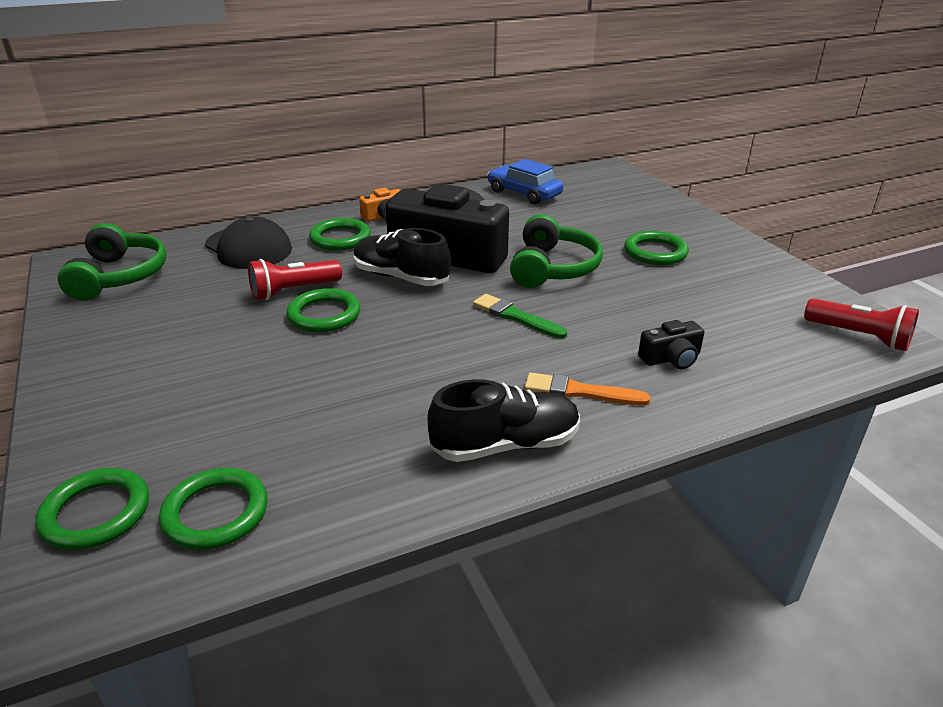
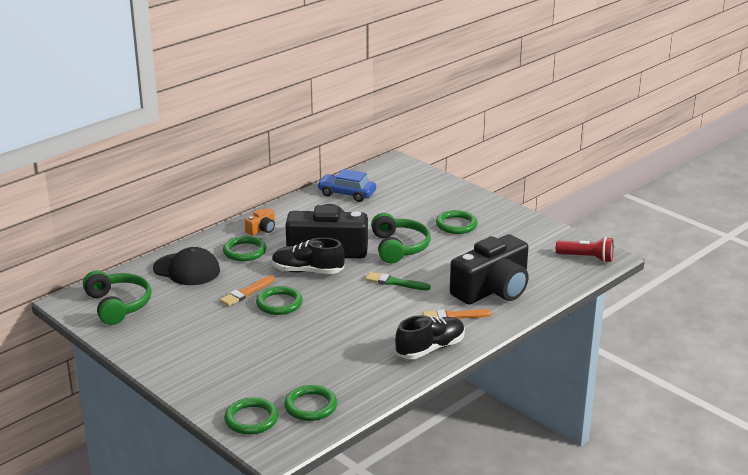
camera: 20 degrees left, 5 degrees down
(293, 291) = (246, 292): red flashlight -> orange brush
(671, 358) = (493, 289): black camera -> black camera, size x2.37

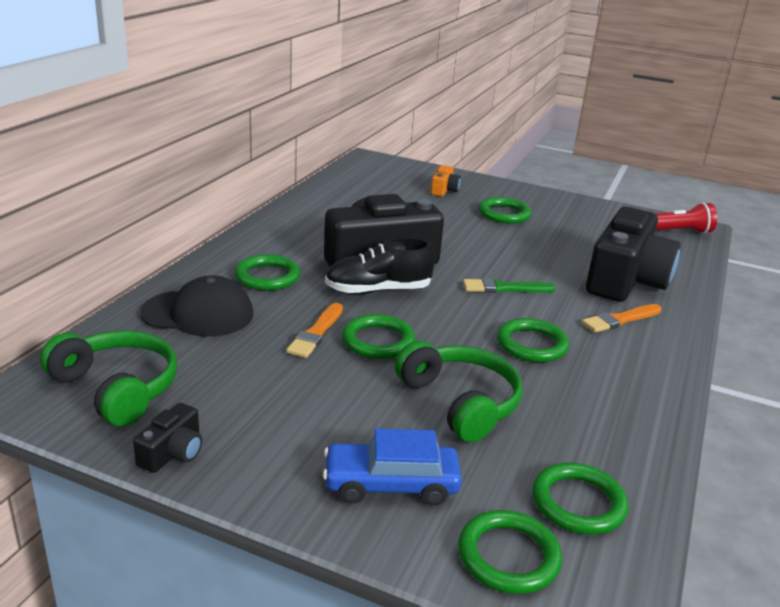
camera: 25 degrees left, 0 degrees up
(126, 342) = (173, 452): none -> black camera
(262, 229) = (269, 246): orange camera -> orange camera (444, 190)
(347, 194) = (343, 195): blue car -> blue car (391, 484)
(374, 322) = (531, 344): none -> green ring
(399, 247) = (465, 246): green headphones -> green headphones (460, 402)
(430, 349) = (642, 369): black shoe -> none

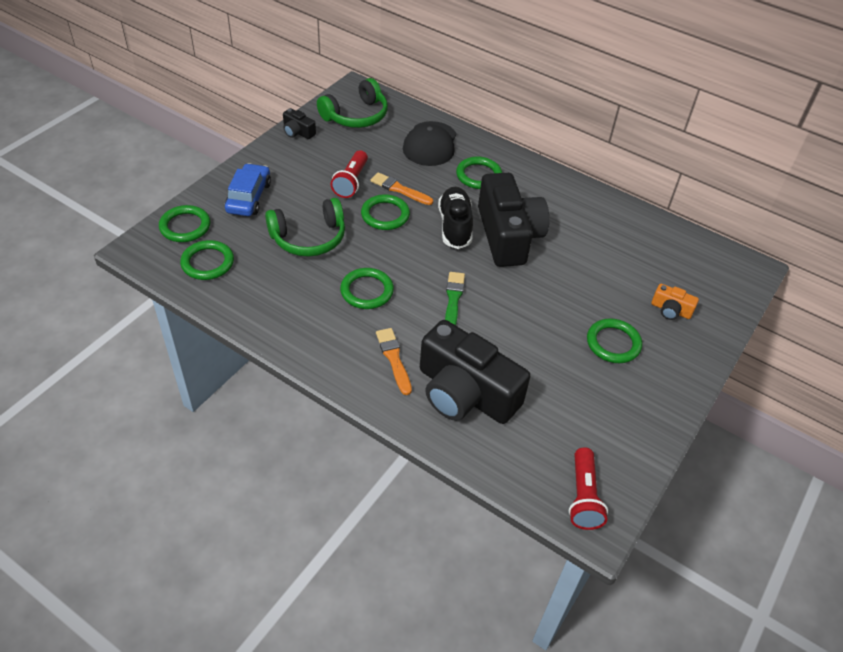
camera: 100 degrees right, 20 degrees up
(311, 376) = (351, 182): none -> red flashlight

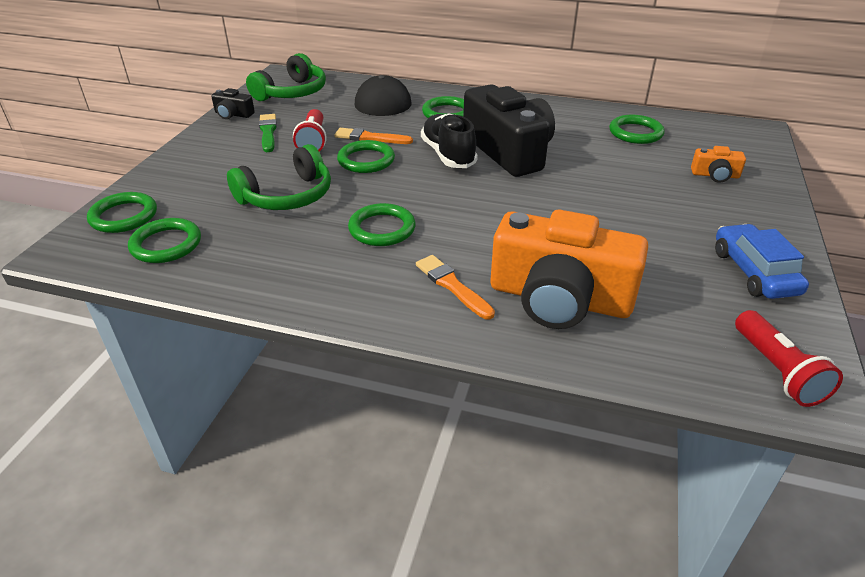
camera: 15 degrees left, 10 degrees down
(249, 197) = (197, 175): blue car -> blue car (754, 272)
(453, 299) = (486, 214): green brush -> green brush (268, 132)
(465, 393) = (559, 298): black camera -> orange camera
(613, 343) = (683, 214): green ring -> green ring (635, 133)

